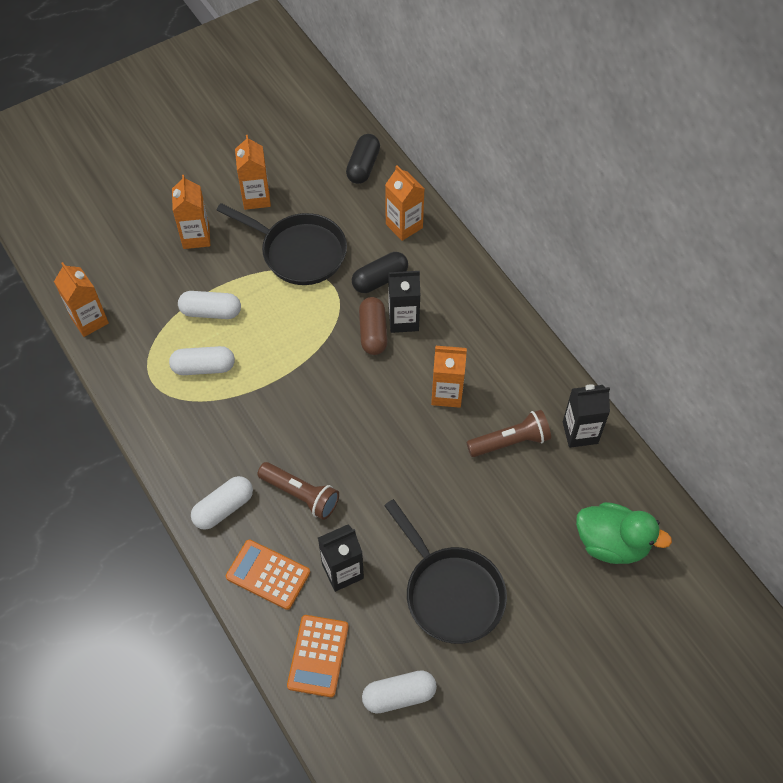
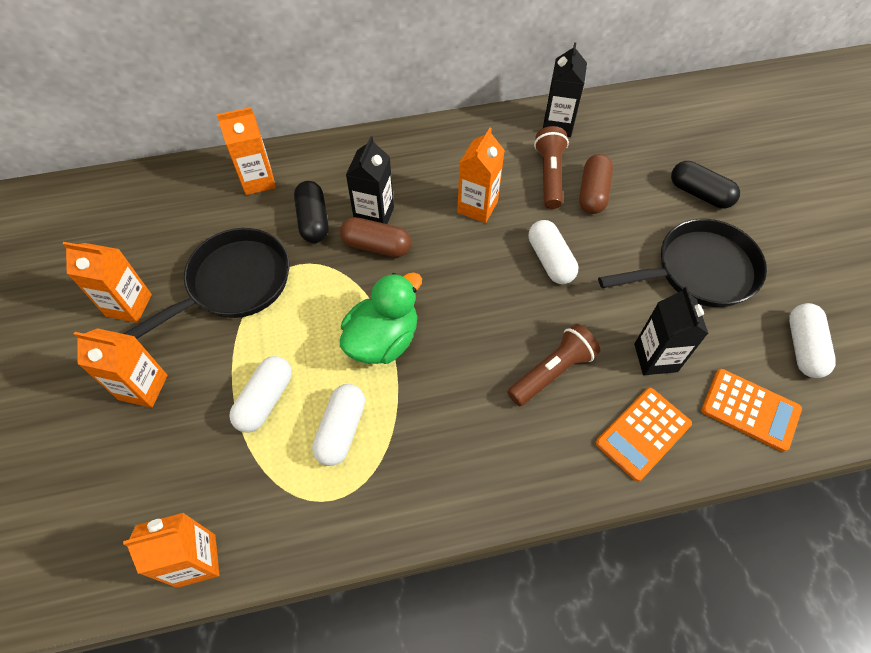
camera: 70 degrees left, 0 degrees up
(224, 508) = (545, 459): white capsule -> white capsule (550, 260)
(363, 166) = (157, 192): black capsule -> black capsule (699, 194)
(505, 483) = (593, 193): none -> brown capsule
(611, 543) = (674, 140): green duck -> green duck (382, 340)

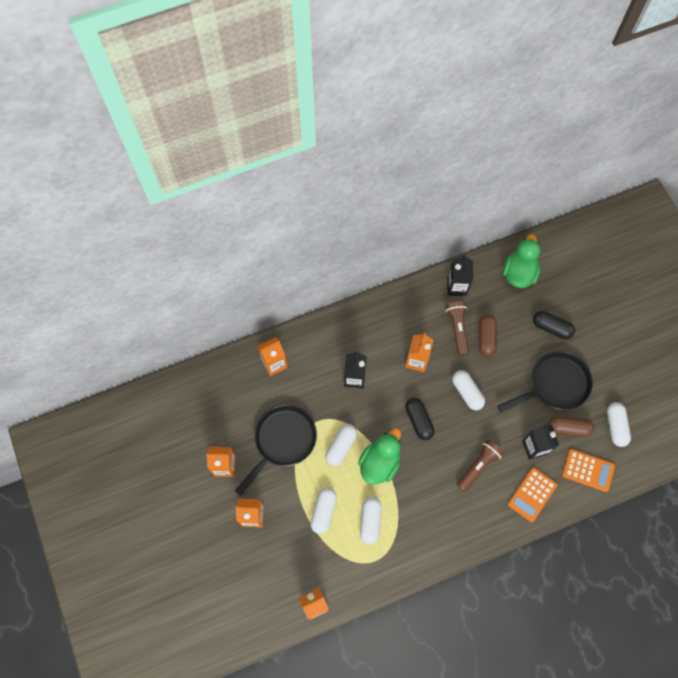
camera: 10 degrees left, 10 degrees up
(313, 220) = (317, 388): black capsule -> black capsule (419, 421)
(325, 306) = (341, 446): none -> white capsule
(376, 246) = (361, 400): brown capsule -> brown capsule (568, 428)
(655, 121) = (519, 273): none -> green duck

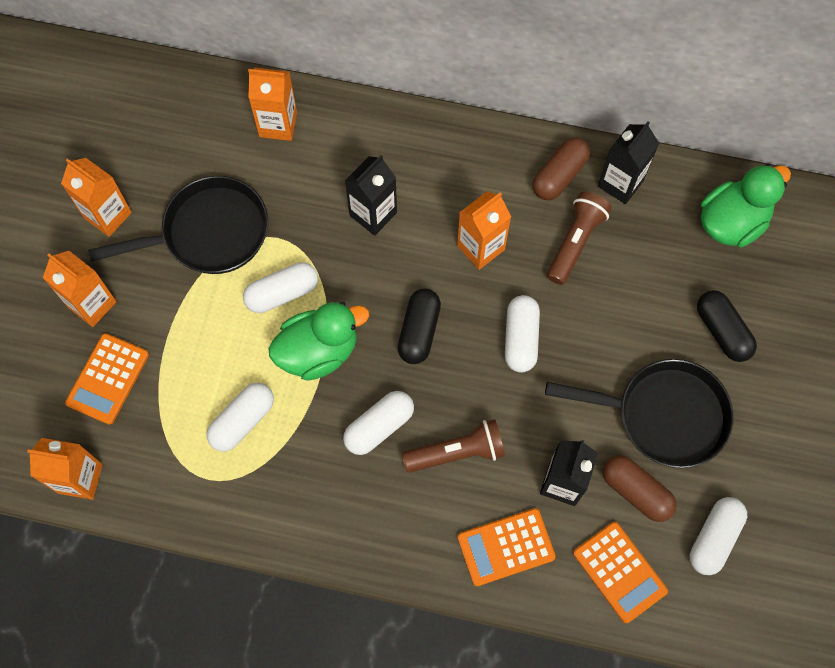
camera: 35 degrees right, 0 degrees up
(290, 547) = (108, 379): none -> orange calculator
(323, 511) = (190, 363): white capsule -> white capsule (379, 426)
(486, 338) = (609, 282): brown capsule -> brown capsule (559, 175)

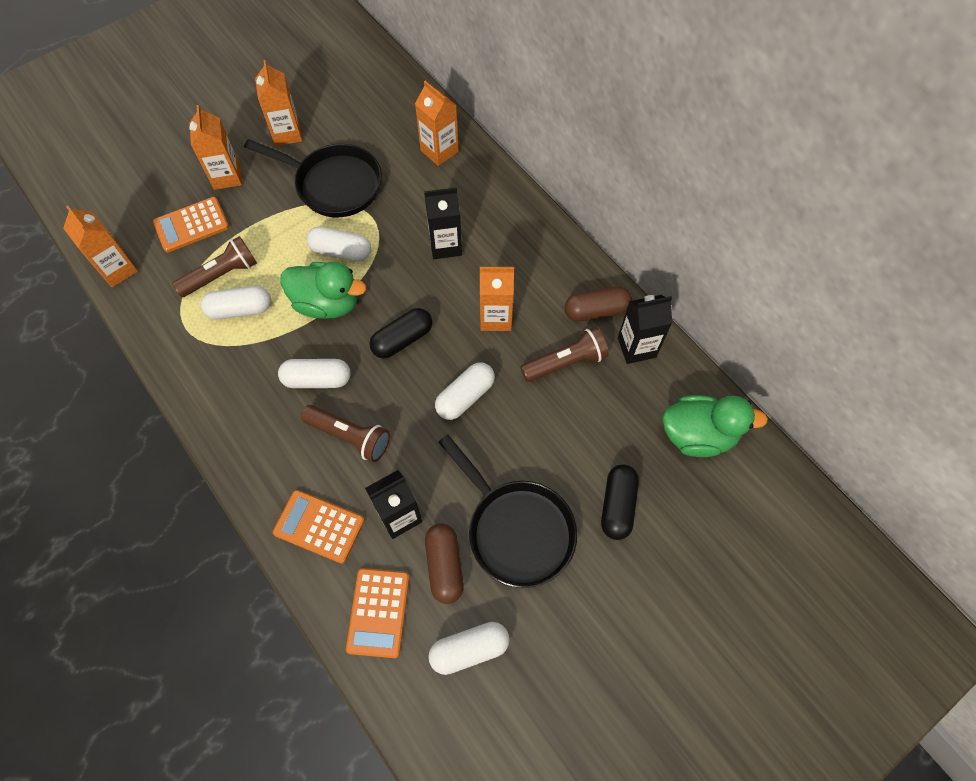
camera: 40 degrees right, 5 degrees down
(190, 403) = (221, 275): none -> brown flashlight

